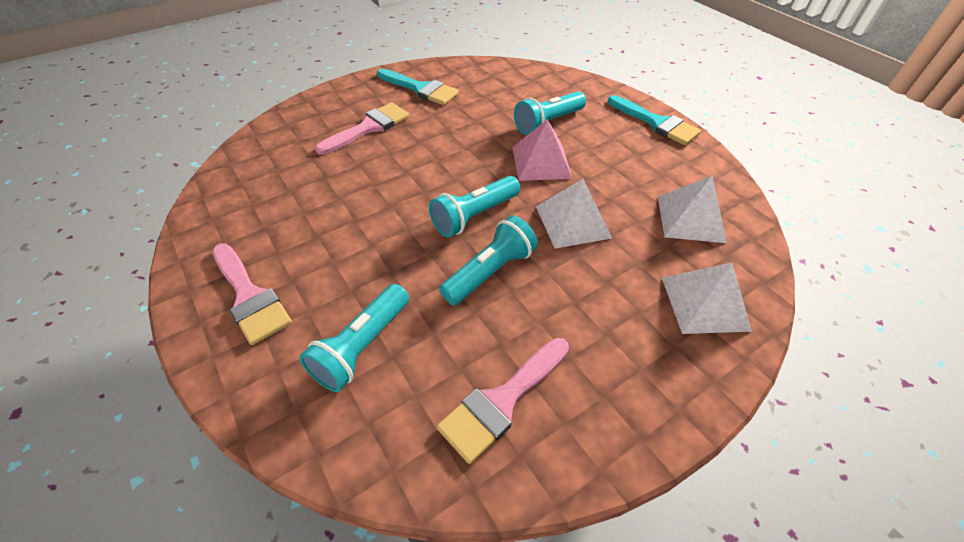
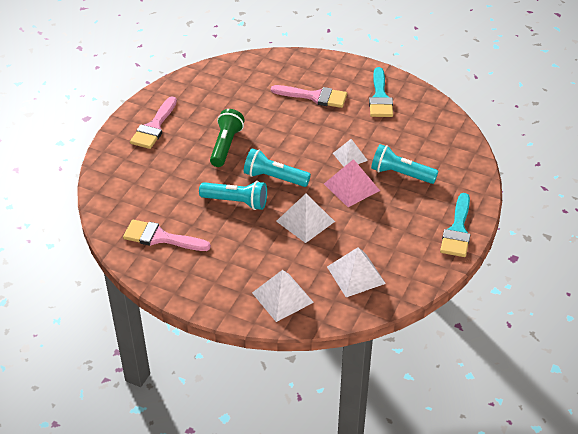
camera: 60 degrees right, 5 degrees down
(362, 346) = (155, 178): turquoise flashlight -> none
(371, 235) = (226, 145): none -> green flashlight
(491, 143) = (350, 156): none -> white pyramid

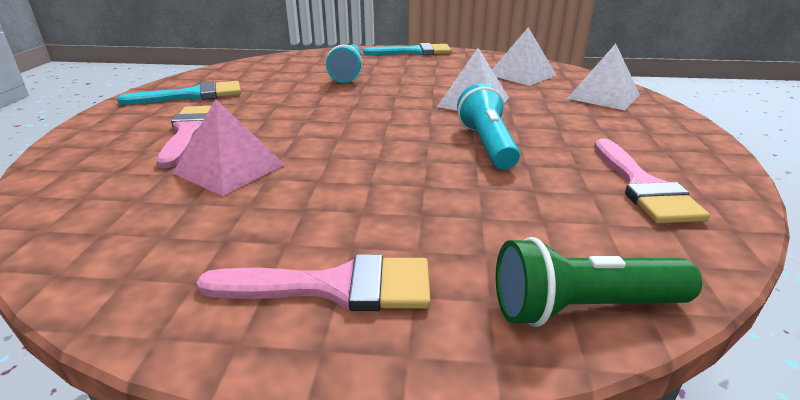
camera: 110 degrees left, 15 degrees down
(226, 145) = (356, 178): green flashlight -> green flashlight (583, 308)
(274, 178) = (409, 129): turquoise flashlight -> none
(350, 156) = (331, 96): white pyramid -> none
(351, 187) = (389, 89): pink pyramid -> pink pyramid (229, 168)

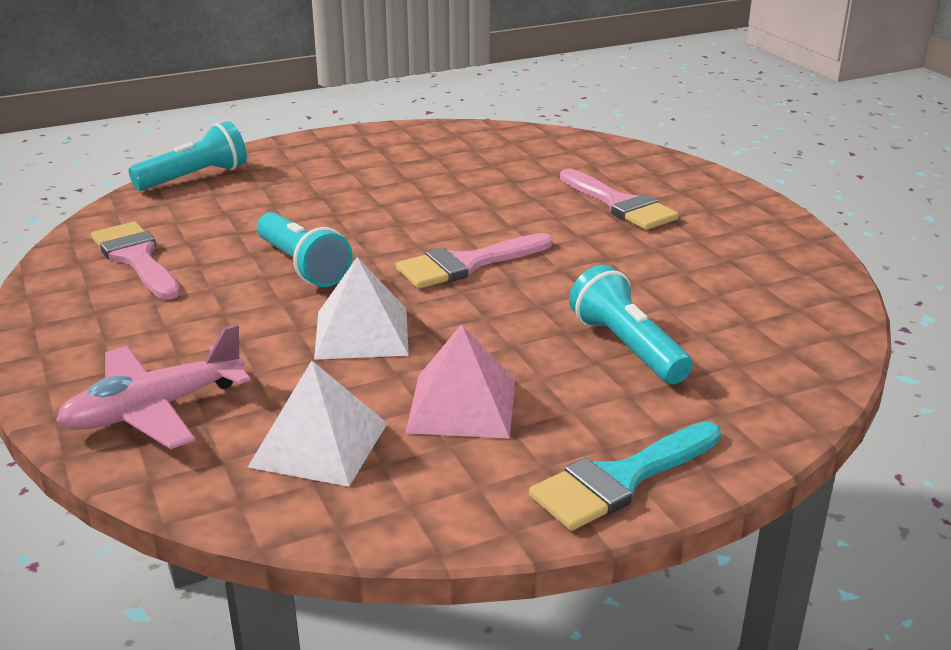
camera: 150 degrees right, 0 degrees up
(192, 95) = (735, 242): turquoise brush -> none
(229, 168) = (512, 187): pink pyramid -> pink pyramid (462, 405)
(335, 287) = (339, 155): pink brush -> pink brush (467, 264)
(583, 308) = (194, 177): green flashlight -> turquoise flashlight
(603, 96) = (154, 410): white pyramid -> pink plane

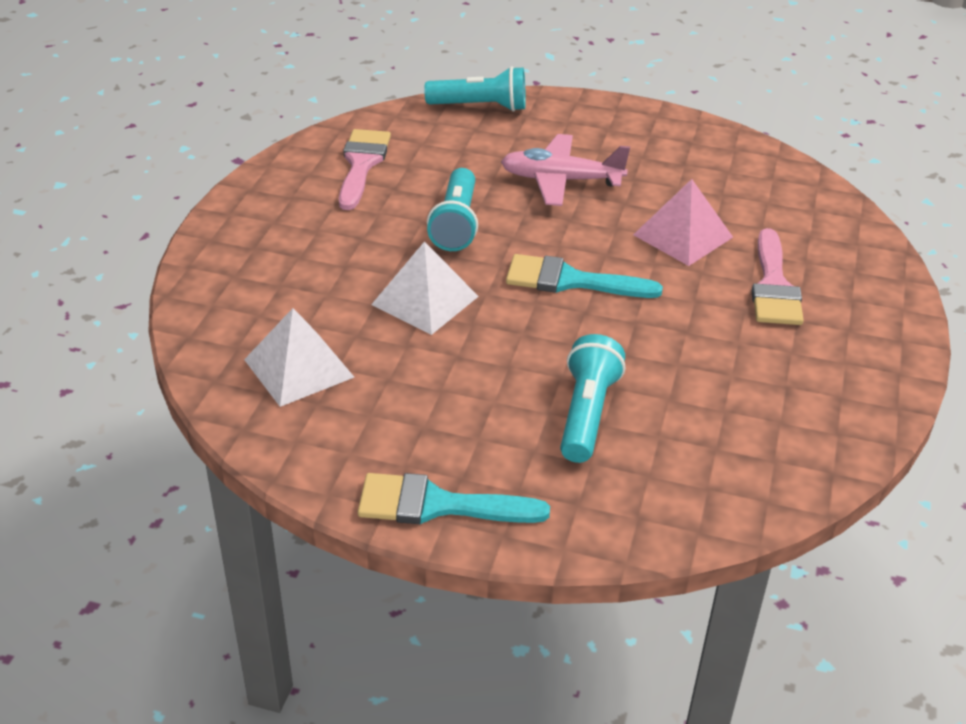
camera: 40 degrees right, 10 degrees up
(154, 410) = (242, 290): pink plane -> pink plane (561, 180)
(462, 405) = (414, 392): pink pyramid -> pink pyramid (683, 236)
(467, 264) = (571, 281): pink brush -> turquoise brush

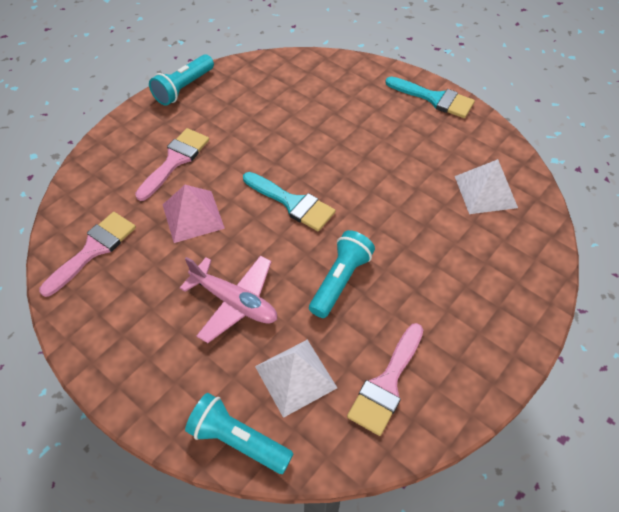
camera: 155 degrees left, 15 degrees up
(425, 300) = (392, 217): white pyramid -> white pyramid (295, 376)
(586, 414) = (339, 119): turquoise flashlight -> turquoise flashlight (184, 88)
(758, 181) = (93, 250): none -> pink brush

